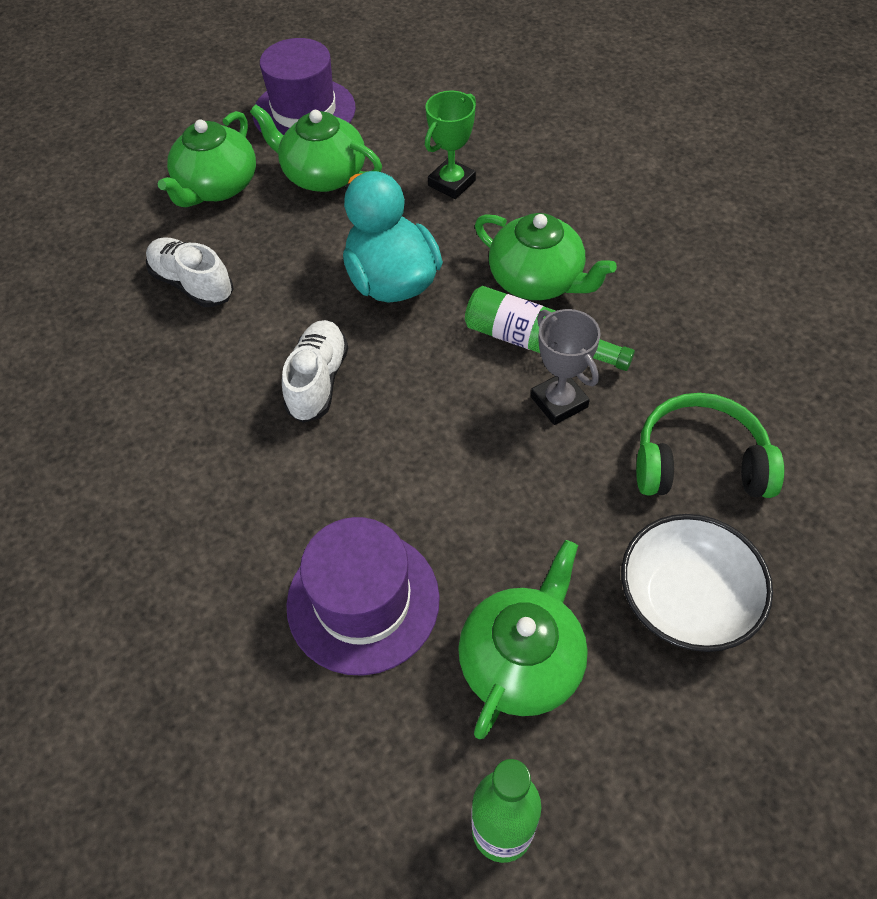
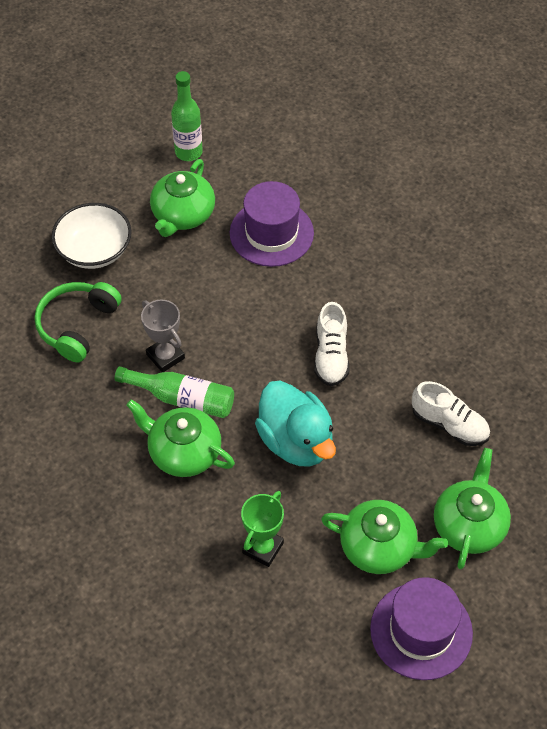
camera: 170 degrees right, 0 degrees up
(699, 462) = (77, 325): green headphones -> green headphones turned 120 degrees clockwise

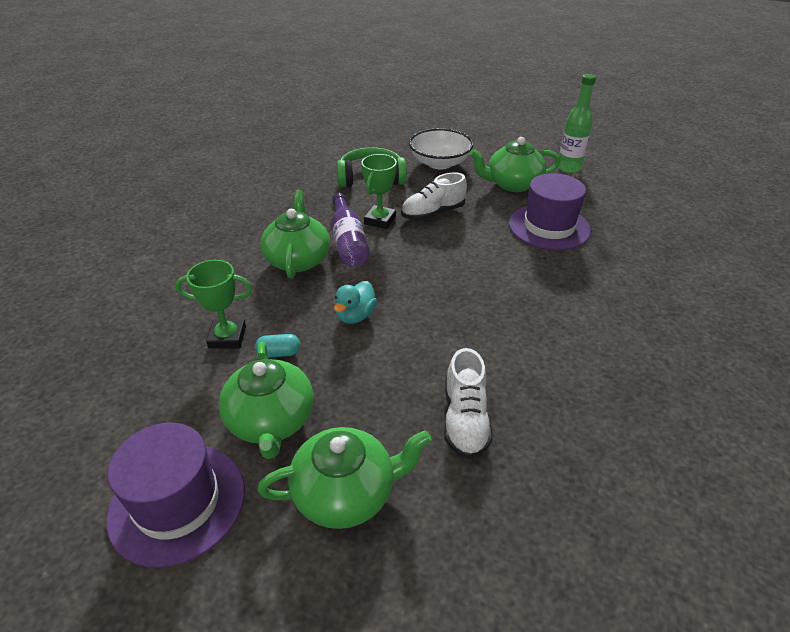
camera: 60 degrees right, 15 degrees down
(165, 356) = (380, 220): grey trophy -> green trophy
(182, 398) = (348, 241): green bottle -> purple bottle
(296, 441) = (355, 316): turquoise duck -> turquoise duck, size x0.52
(307, 516) = (279, 353): none -> turquoise capsule
(331, 356) = (465, 303): white shoe -> white shoe (433, 213)

